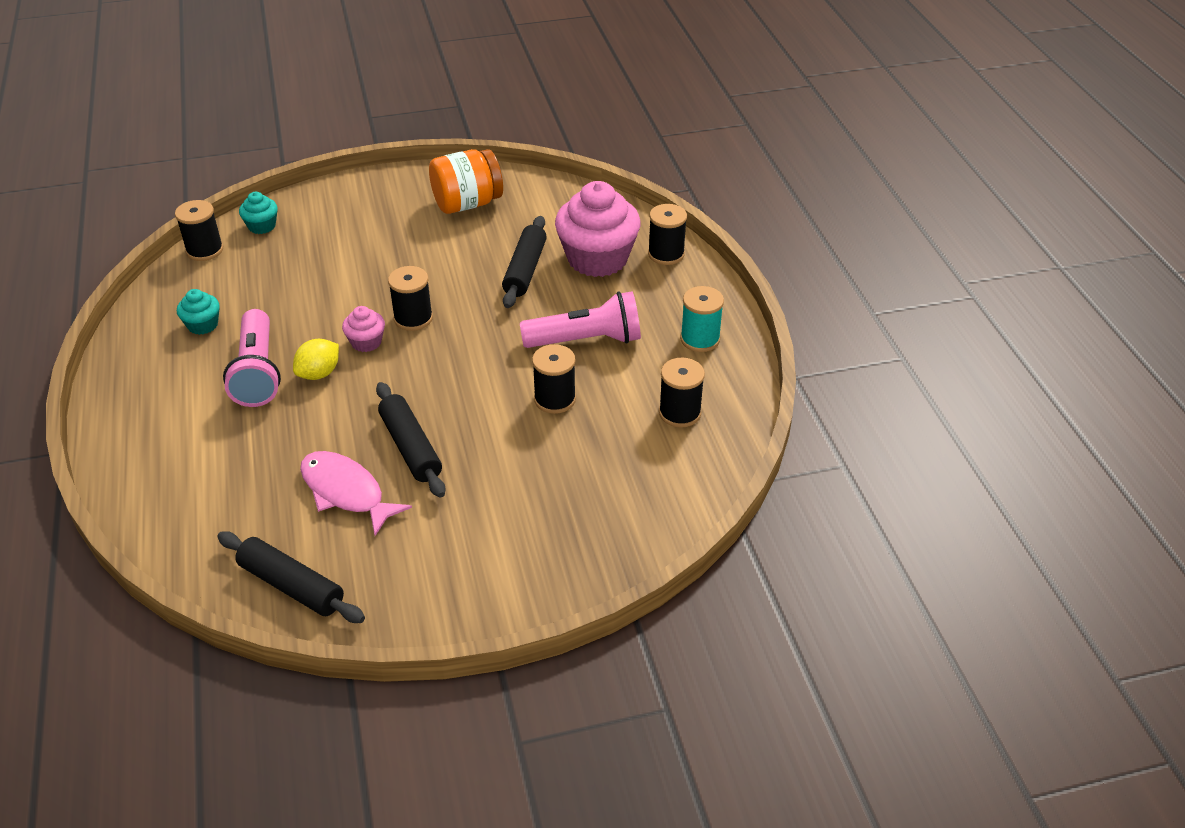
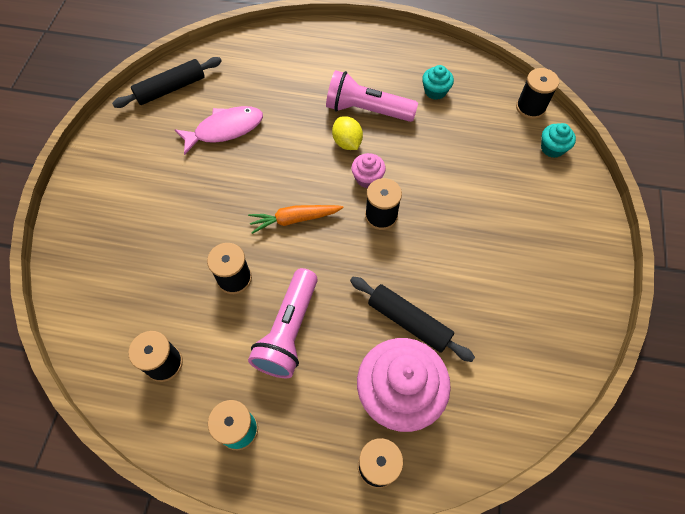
camera: 115 degrees right, 20 degrees up
(410, 447) = (242, 173): black rolling pin -> none
(453, 380) = (294, 219): none -> orange carrot
(467, 204) = (535, 311): orange jar -> none

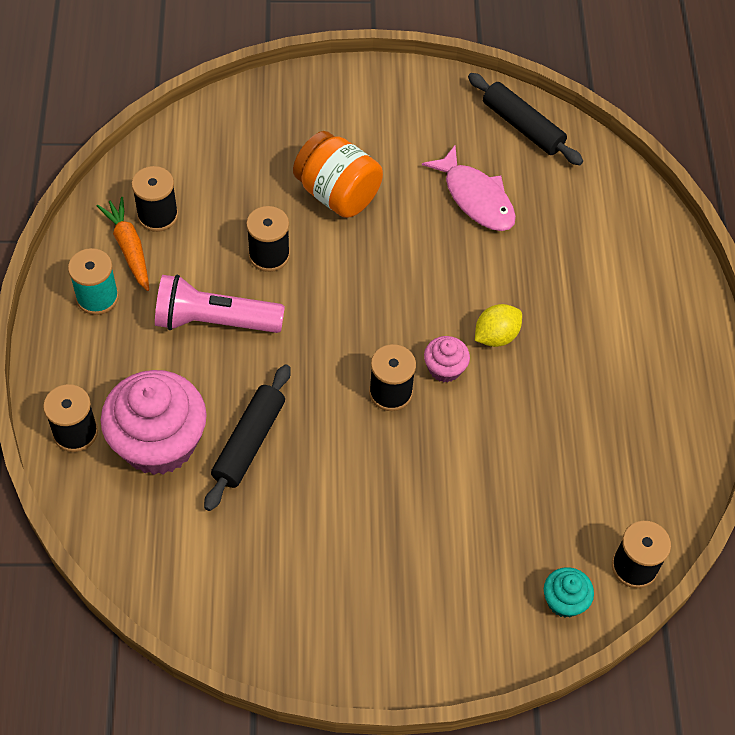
camera: 75 degrees right, 5 degrees down
(190, 218) = (337, 194): none -> orange jar
(294, 219) = (362, 299): orange carrot -> orange carrot (129, 248)
(367, 110) = (559, 351): pink flashlight -> none
(435, 91) = (622, 433): turquoise cupcake -> none

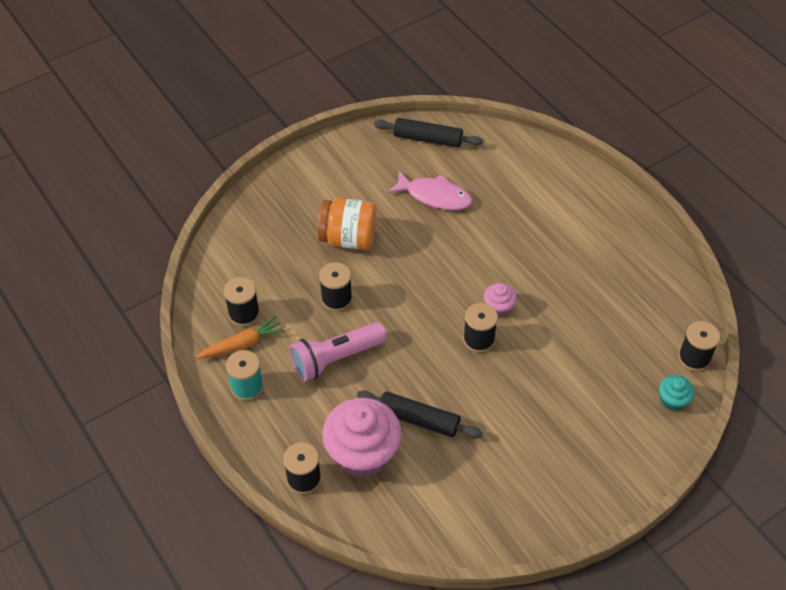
camera: 30 degrees left, 5 degrees down
(129, 248) = (242, 344): orange carrot -> orange carrot turned 120 degrees clockwise
(249, 442) = (419, 419): black rolling pin -> black rolling pin turned 60 degrees counterclockwise
(496, 336) = (512, 271): yellow lemon -> none

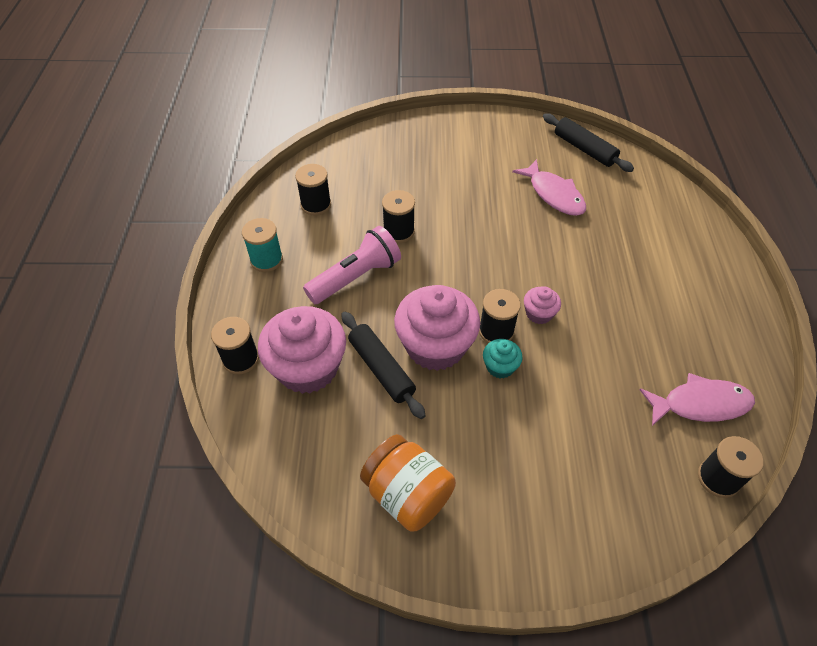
camera: 35 degrees right, 0 degrees up
(242, 344) = (293, 226): orange carrot -> none
(335, 358) = (356, 277): pink flashlight -> pink flashlight turned 135 degrees clockwise
(348, 238) = (450, 191): orange jar -> orange jar (407, 494)
(444, 378) = (435, 346): none -> pink cupcake
(651, 312) = (700, 404): none -> pink fish
(673, 400) = (660, 508): turquoise cupcake -> turquoise cupcake (500, 367)

